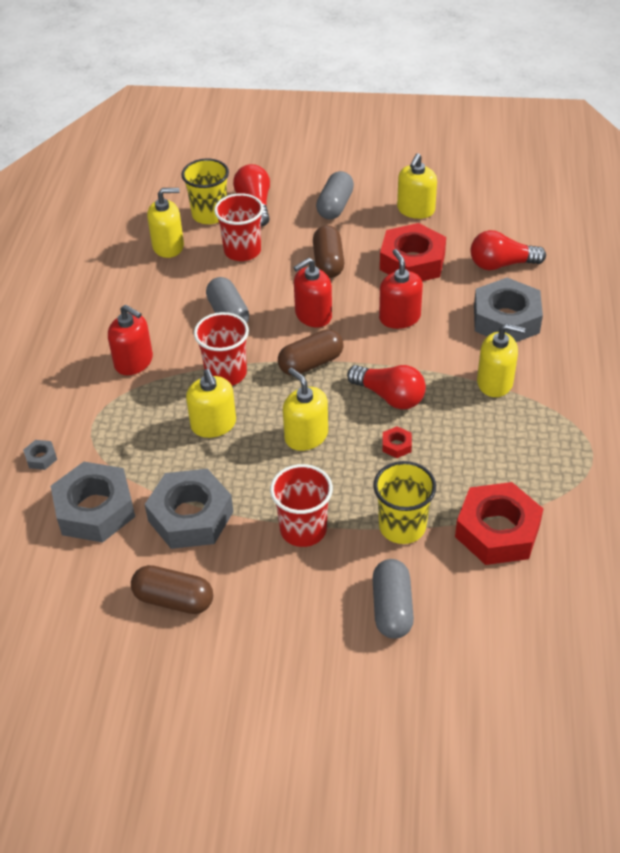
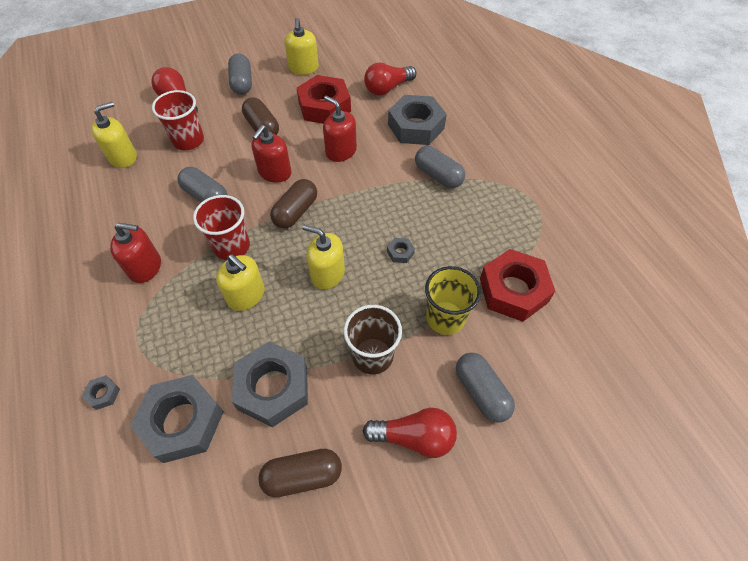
camera: 30 degrees left, 10 degrees up
(209, 215) = (145, 120): yellow cup -> none
(303, 529) = (372, 356): red cup -> brown cup
(389, 396) = (371, 215): red light bulb -> red light bulb (414, 437)
(396, 445) = (400, 252): red nut -> grey nut
(495, 382) = (438, 175): yellow soap dispenser -> grey capsule

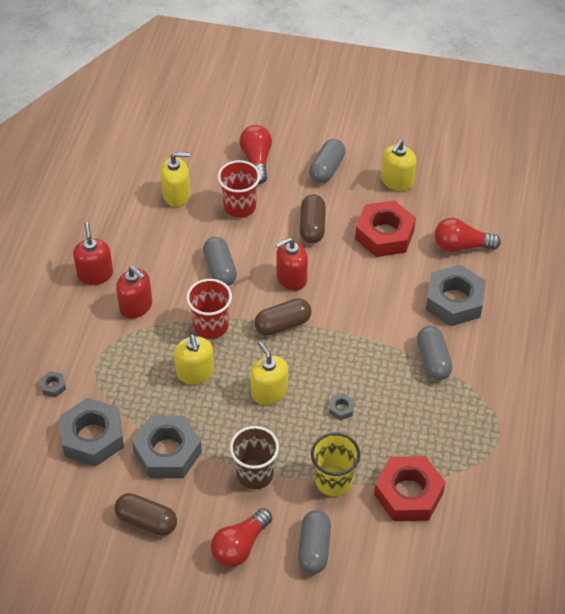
camera: 35 degrees right, 5 degrees down
(341, 151) = (364, 289): red soap dispenser -> red soap dispenser (95, 274)
(414, 437) = (240, 546): red light bulb -> red light bulb turned 90 degrees clockwise

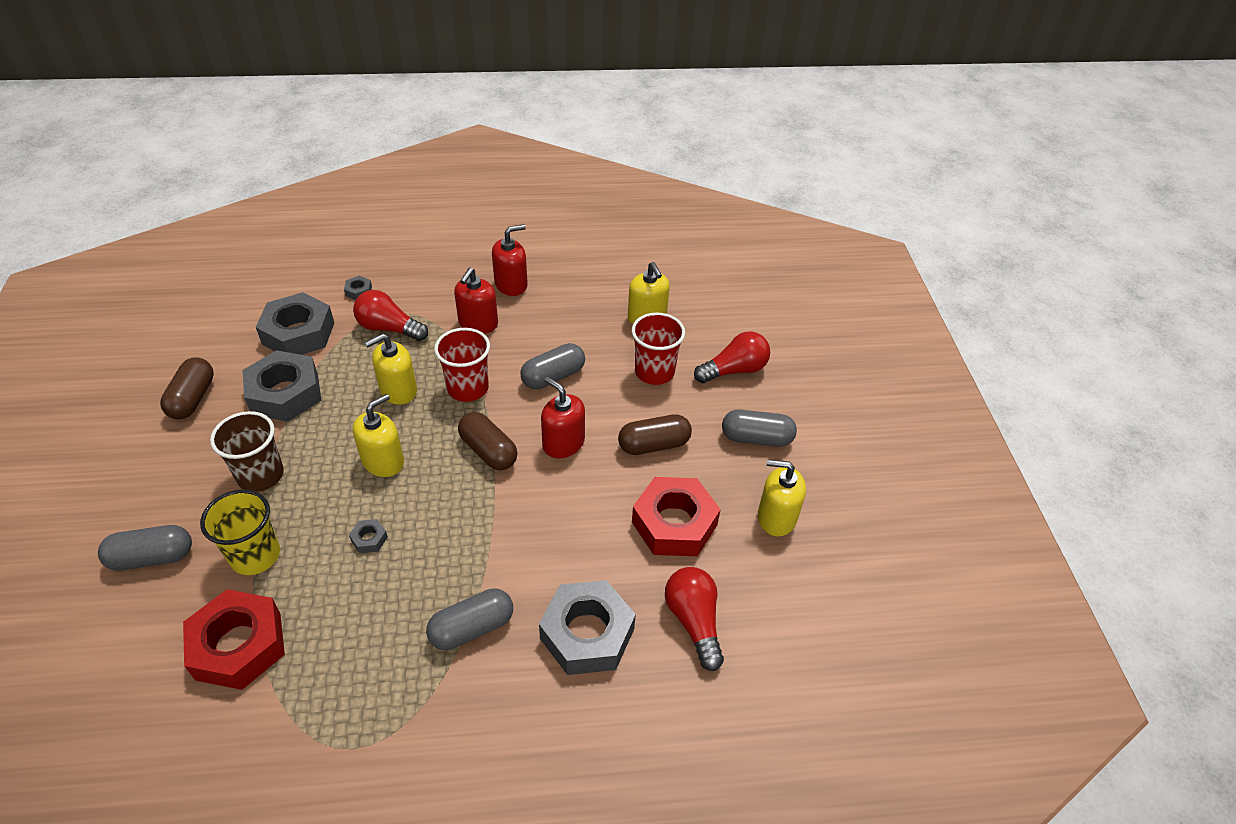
camera: 70 degrees right, 5 degrees down
(240, 546) = (158, 485): red light bulb -> red light bulb (389, 328)

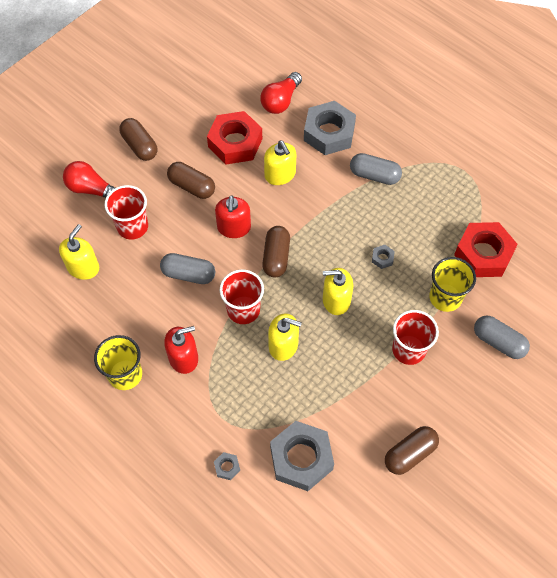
camera: 130 degrees left, 15 degrees up
(260, 475) = (408, 349): brown cup -> red cup
(285, 394) = (351, 405): grey nut -> none
(389, 328) = (241, 406): red light bulb -> none
(511, 284) = (125, 374): red soap dispenser -> yellow cup
(756, 438) = (140, 146): grey capsule -> brown capsule
(776, 517) = (188, 107): yellow soap dispenser -> yellow soap dispenser (280, 174)

